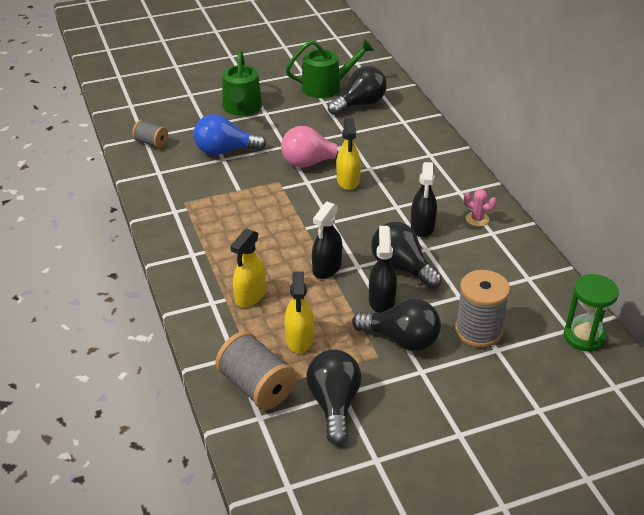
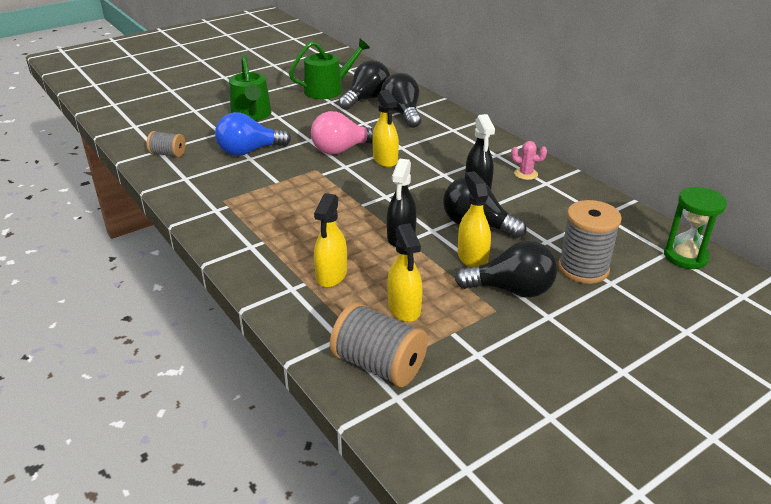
camera: 15 degrees left, 5 degrees down
(334, 404) = (474, 367): black light bulb -> black light bulb (402, 113)
(381, 301) = (472, 257): black spray bottle -> yellow spray bottle

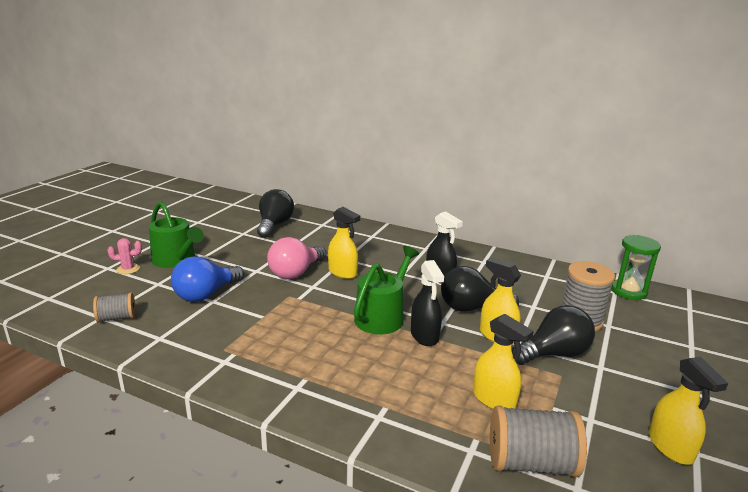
camera: 30 degrees left, 10 degrees down
(328, 90) = (231, 224): green watering can -> green watering can (382, 316)
(331, 275) = (402, 391): yellow spray bottle -> yellow spray bottle (670, 447)
(402, 113) = (318, 231): black light bulb -> none
(526, 174) = (462, 258): pink cactus -> pink cactus (128, 269)

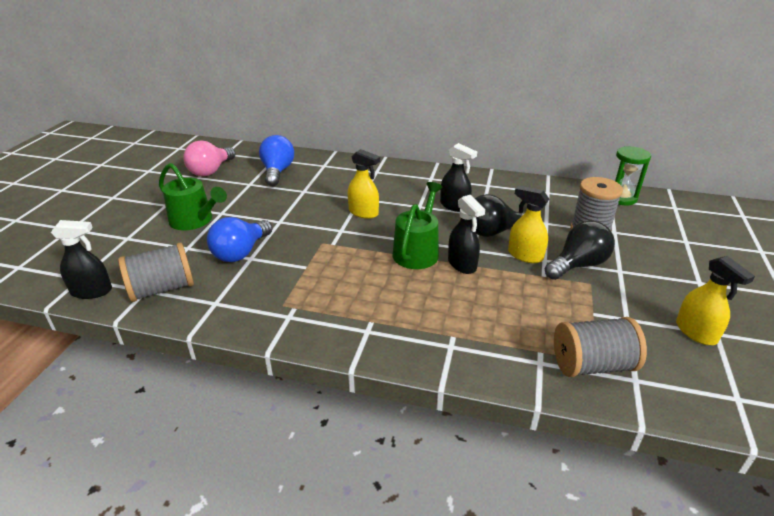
camera: 10 degrees left, 10 degrees up
(53, 311) = (92, 291): none -> black spray bottle
(116, 318) = (162, 289): grey spool -> grey spool, size x1.72
(128, 269) = (149, 236): pink cactus -> none
(274, 225) = (277, 172): black light bulb -> blue light bulb
(295, 273) = (319, 219): pink light bulb -> pink light bulb (211, 171)
(494, 400) = (543, 314): yellow spray bottle -> none

